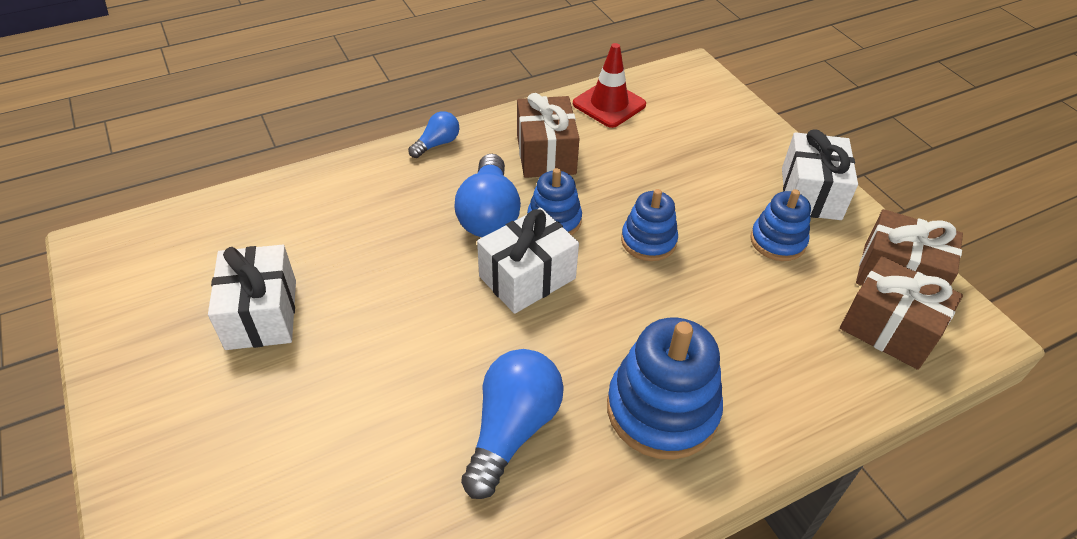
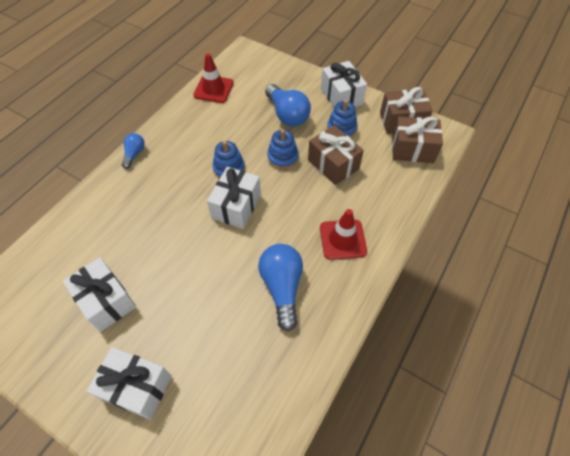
camera: 30 degrees left, 10 degrees up
(212, 451) = (137, 387): none -> white gift
(489, 214) = (192, 181): blue light bulb -> blue light bulb (287, 114)
(546, 154) = (199, 133): brown gift -> brown gift (333, 164)
(662, 410) = (342, 239): blue stacking toy -> red traffic cone

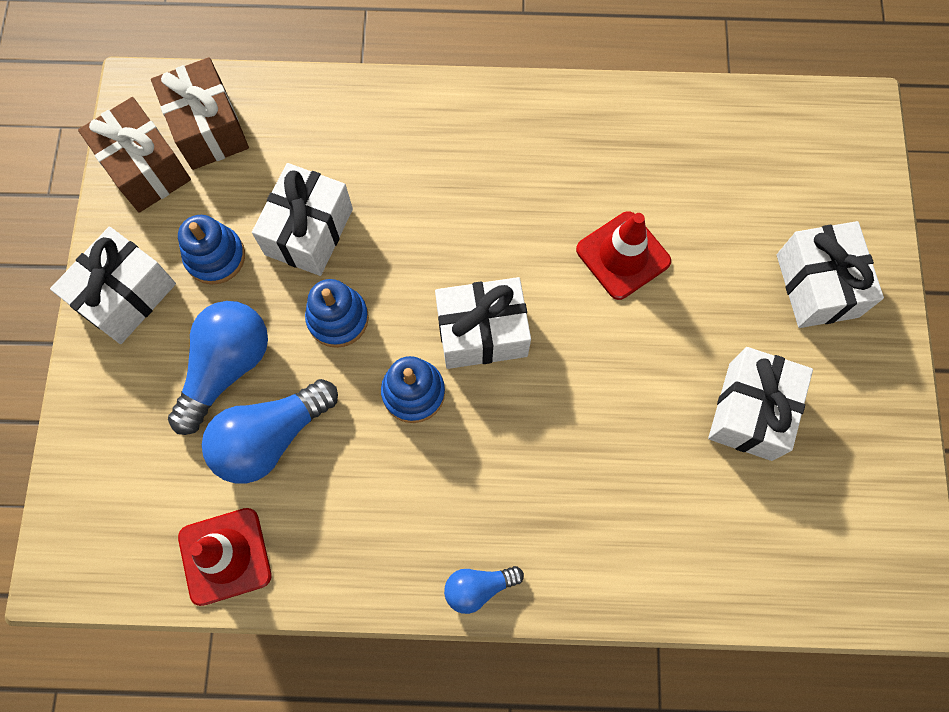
camera: 120 degrees left, 15 degrees up
(282, 287) = (575, 192): blue light bulb -> blue light bulb (271, 437)
(333, 164) = (309, 232): brown gift -> white gift
(342, 239) = (449, 153): red traffic cone -> red traffic cone (623, 255)

